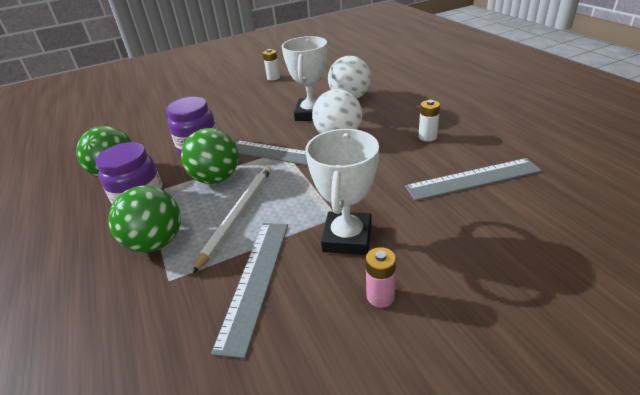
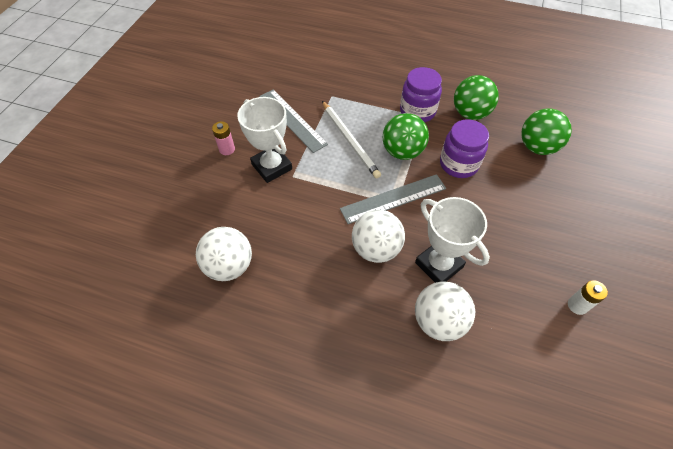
camera: 130 degrees right, 20 degrees up
(156, 242) = (366, 102): green ball -> green ball (537, 147)
(427, 137) = (301, 300): white battery -> none
(473, 179) = (229, 266): grey ruler -> white ball

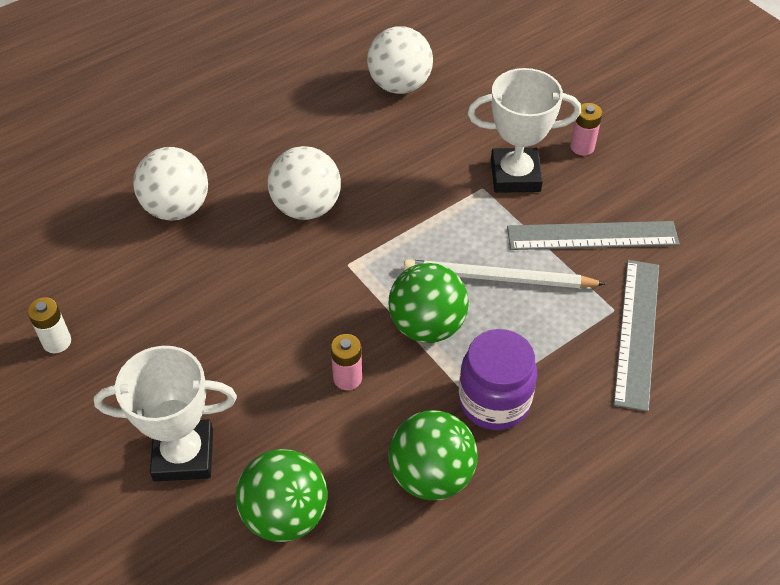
camera: 125 degrees right, 5 degrees down
(393, 198) = (358, 266): grey ruler -> grey ruler (637, 332)
(439, 265) = (231, 250): white trophy -> white trophy (183, 455)
(458, 164) = (347, 378): purple jar -> pink battery

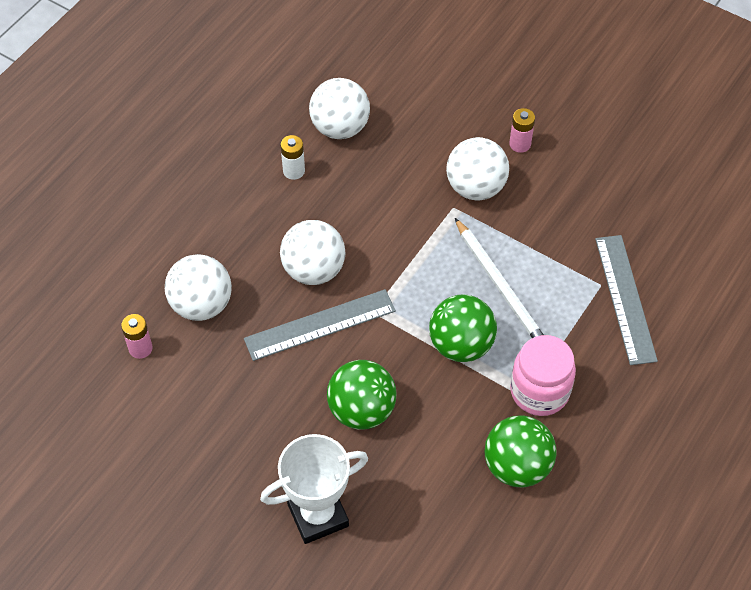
camera: 20 degrees left, 5 degrees up
(57, 342) = (163, 457): white battery -> white battery (294, 171)
(285, 514) = (420, 534): green ball -> green ball (361, 410)
(347, 378) = (418, 410): pink battery -> pink battery (140, 348)
(494, 401) = (539, 391): purple jar -> pink jar
(498, 278) = (500, 286): white pencil -> white pencil turned 105 degrees counterclockwise
(515, 175) = (475, 187): white trophy -> white ball
(592, 235) = (559, 224): grey ruler -> grey ruler (320, 324)

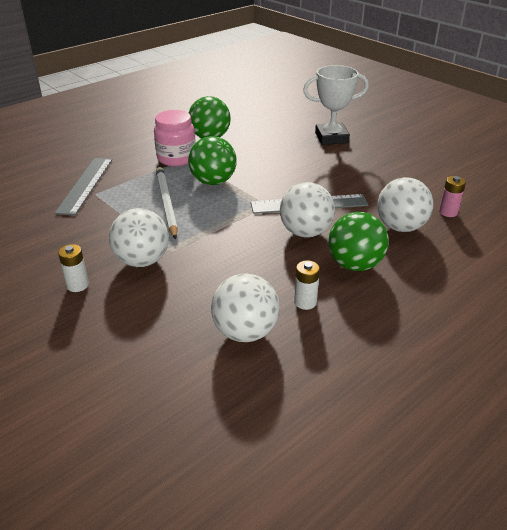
camera: 165 degrees left, 20 degrees down
(361, 410) = (293, 166): green ball -> green ball (355, 265)
(520, 144) = (77, 285): pink battery -> white battery

